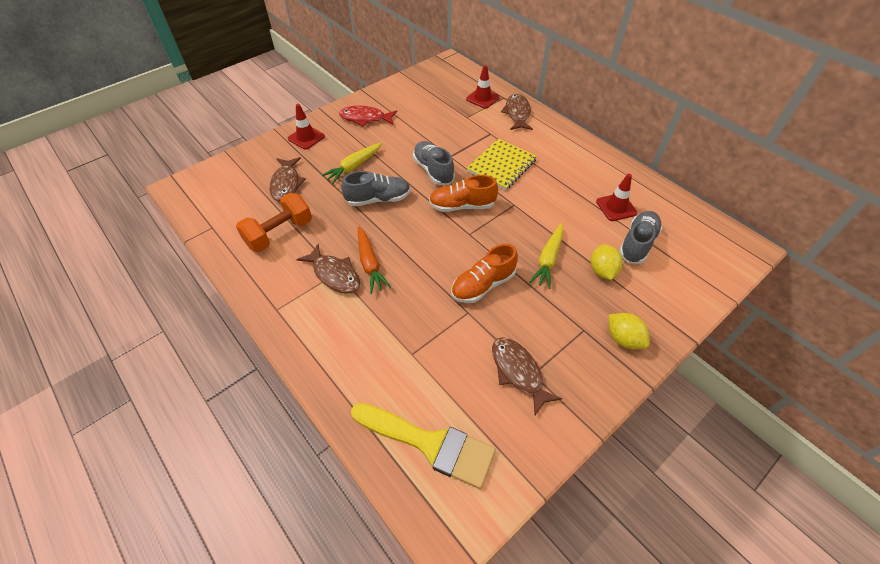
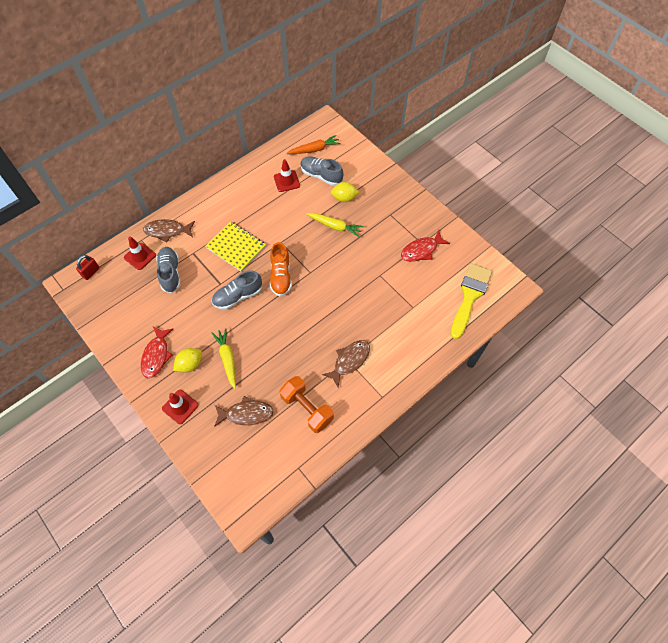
camera: 90 degrees left, 10 degrees up
(354, 166) = (227, 359): yellow carrot -> yellow carrot turned 150 degrees counterclockwise
(370, 264) = (339, 337): orange carrot -> orange carrot (314, 149)
(378, 199) = (270, 336): grey shoe -> grey shoe (170, 273)
(461, 71) = (91, 272): none -> red padlock
(483, 285) = (357, 265): orange shoe -> none
(518, 372) = (421, 250): brown fish -> red fish
(623, 339) = (395, 196): yellow lemon -> yellow lemon (190, 364)

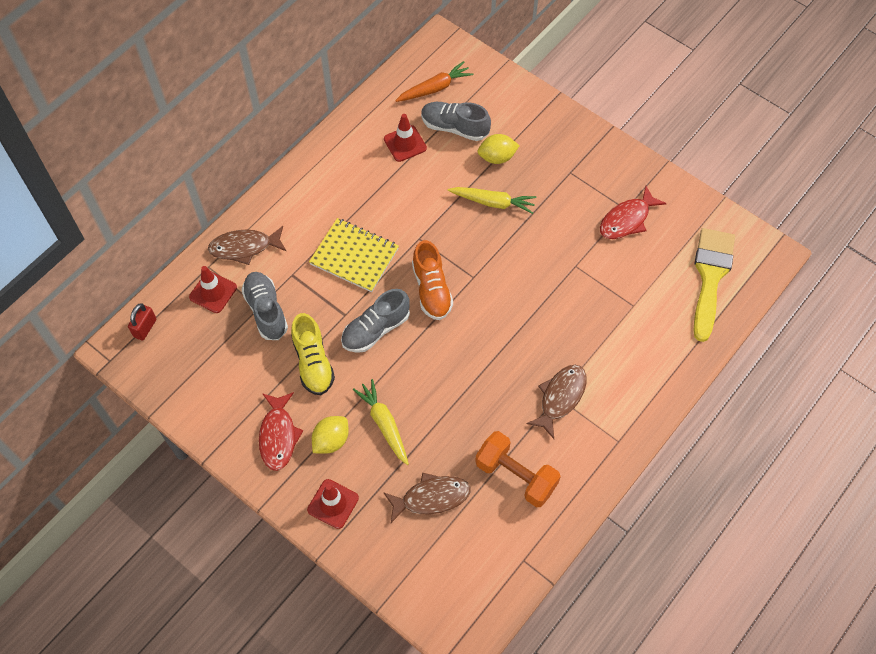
camera: 10 degrees left, 0 degrees up
(191, 311) = (313, 362): none -> yellow shoe

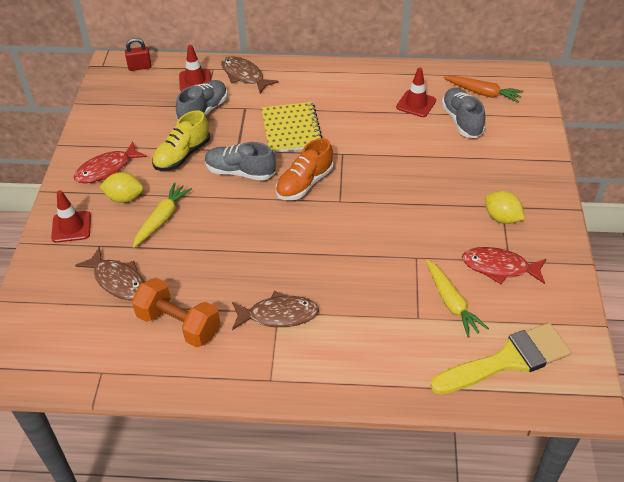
camera: 55 degrees right, 15 degrees down
(493, 202) = (420, 176): yellow carrot -> yellow carrot (451, 303)
(497, 157) = (463, 157): yellow lemon -> yellow lemon (501, 218)
(516, 475) = (179, 324): orange dumbbell -> orange dumbbell turned 60 degrees counterclockwise

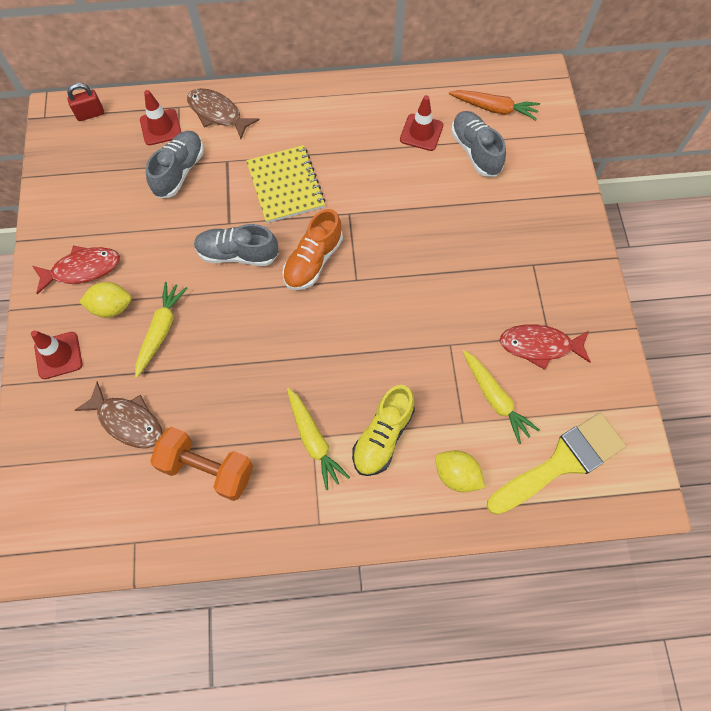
camera: 10 degrees left, 20 degrees up
(107, 169) = (82, 269): red fish -> red fish turned 150 degrees counterclockwise
(182, 155) = (166, 238): yellow shoe -> yellow shoe (383, 436)
(278, 315) = (314, 441): brown fish -> yellow carrot
(501, 218) = (534, 280): yellow lemon -> yellow lemon (456, 475)

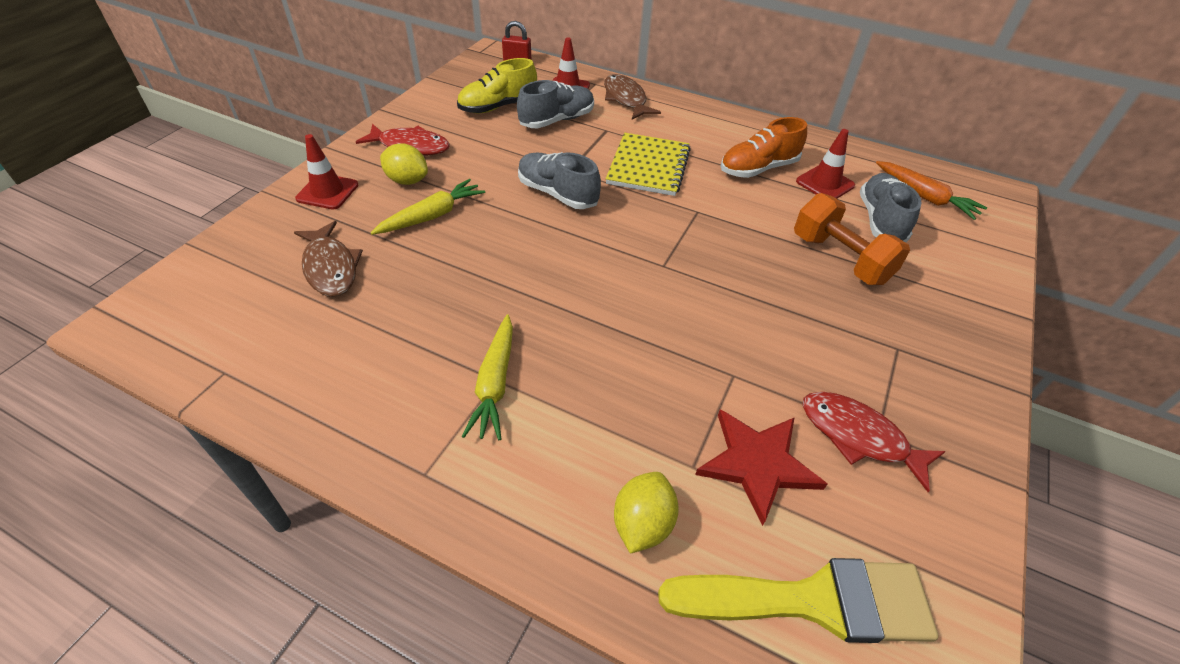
camera: 30 degrees right, 20 degrees down
(207, 468) = (360, 347): orange dumbbell -> orange dumbbell (840, 259)
(313, 261) = (629, 230): orange shoe -> orange shoe (758, 168)
(383, 436) = (578, 424): yellow shoe -> yellow shoe (498, 107)
(456, 475) = (642, 524): yellow lemon -> yellow lemon turned 45 degrees clockwise
(495, 399) = (757, 464): yellow carrot -> red star

